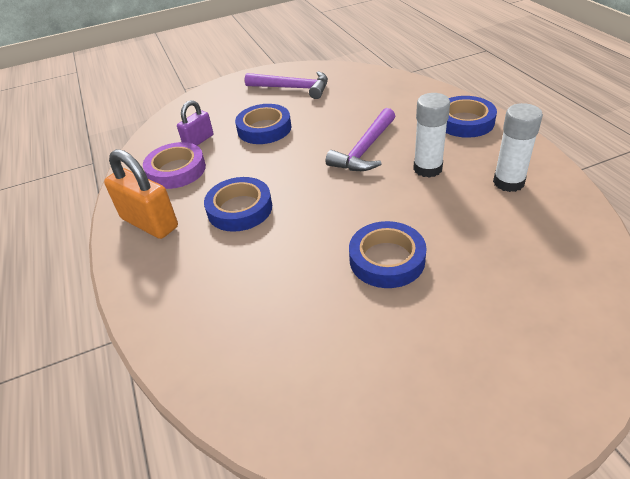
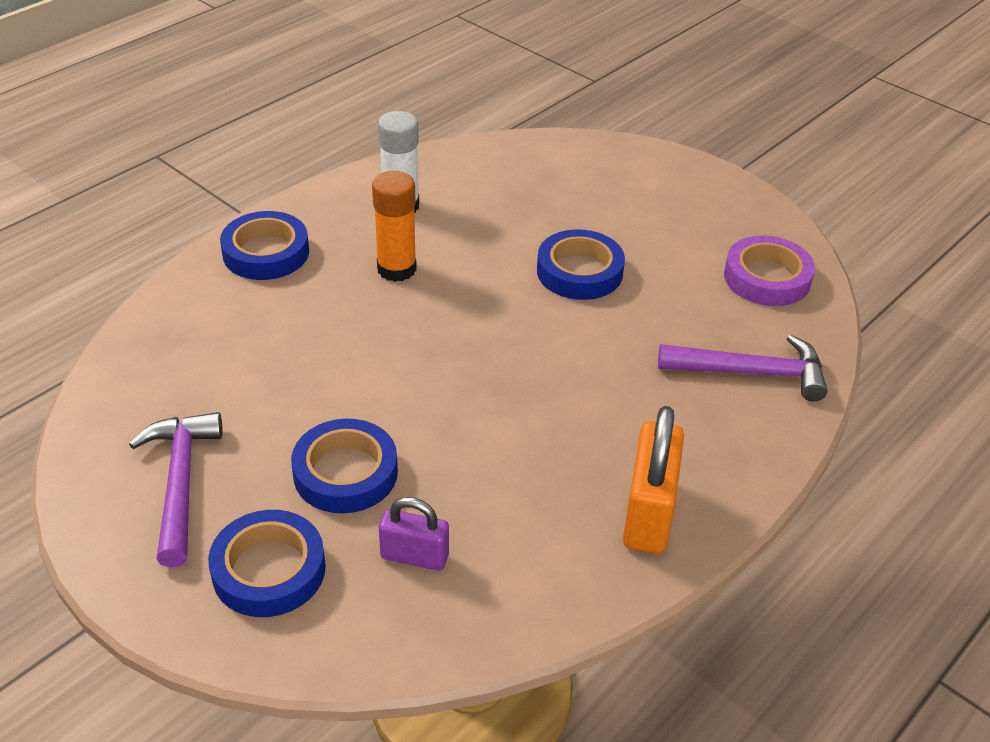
camera: 120 degrees left, 0 degrees up
(176, 170) = (513, 546): purple tape -> purple tape (767, 278)
(239, 209) = (565, 423): blue tape -> blue tape (269, 570)
(365, 150) = (372, 334): purple hammer -> purple hammer (752, 373)
(427, 168) = (396, 269): white glue stick -> orange glue stick

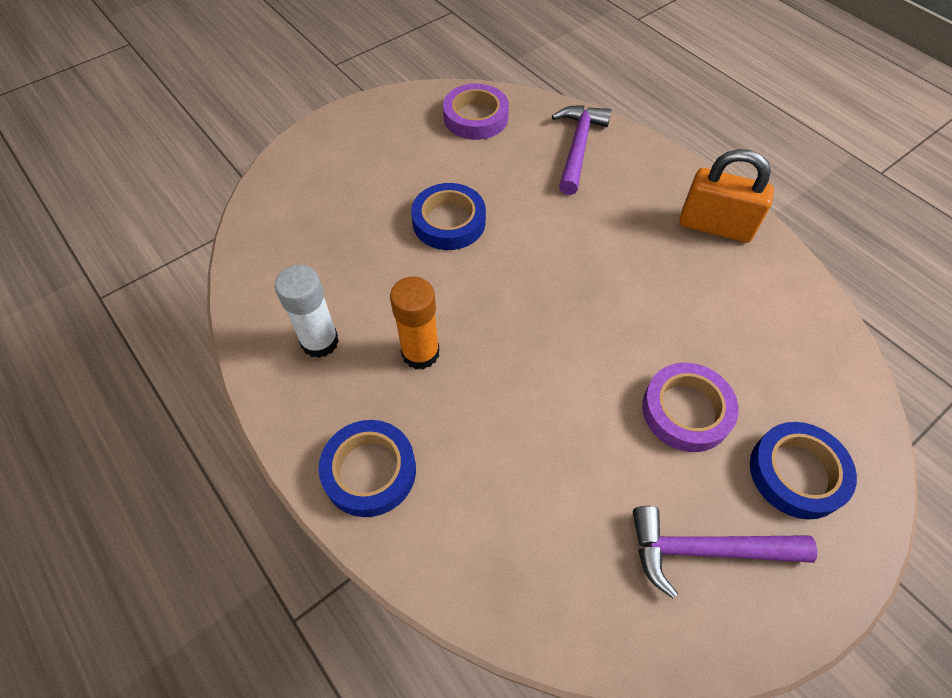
camera: 80 degrees left, 15 degrees up
(345, 473) = (686, 411): blue tape -> purple tape
(414, 556) = (769, 368): purple padlock -> none

